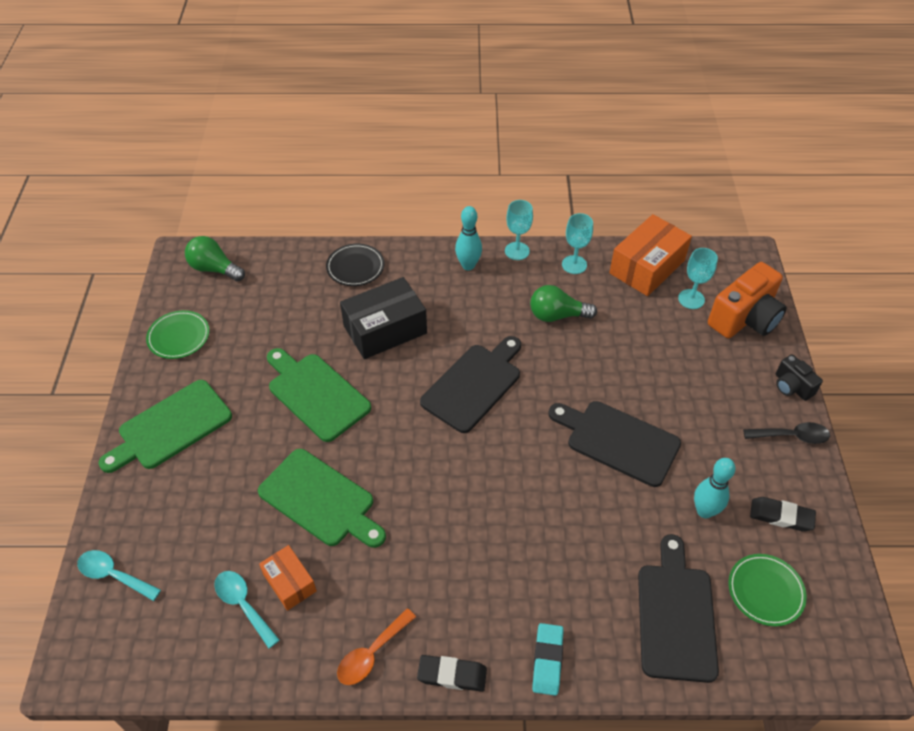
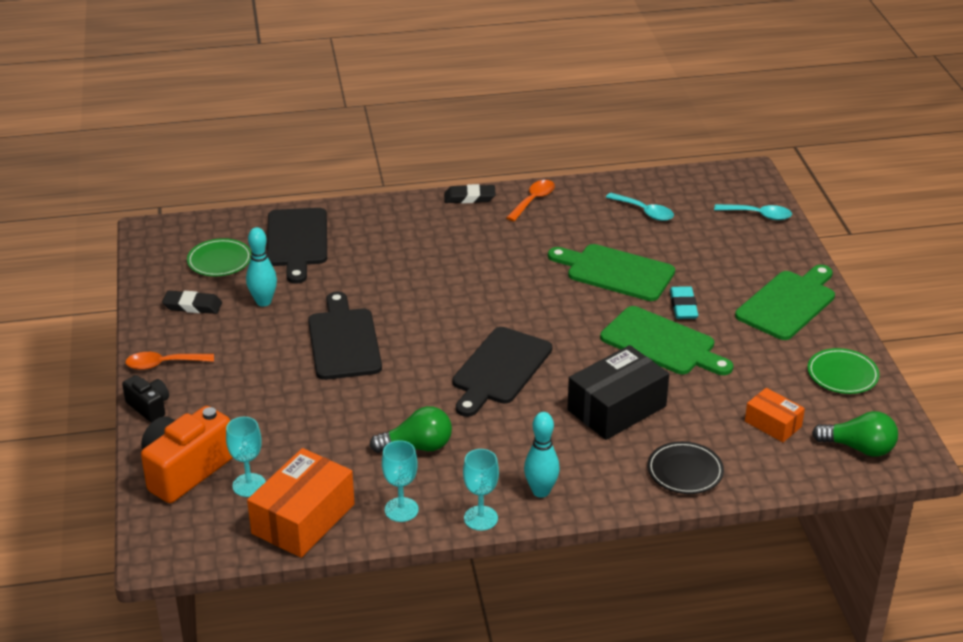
camera: 170 degrees right, 15 degrees down
(289, 582) = (615, 226): orange box -> orange box (773, 424)
(547, 660) = (399, 210): turquoise eraser -> turquoise eraser (683, 306)
(618, 441) = (343, 341): black cutting board -> black cutting board turned 120 degrees counterclockwise
(791, 436) = (164, 364): black spoon -> orange spoon

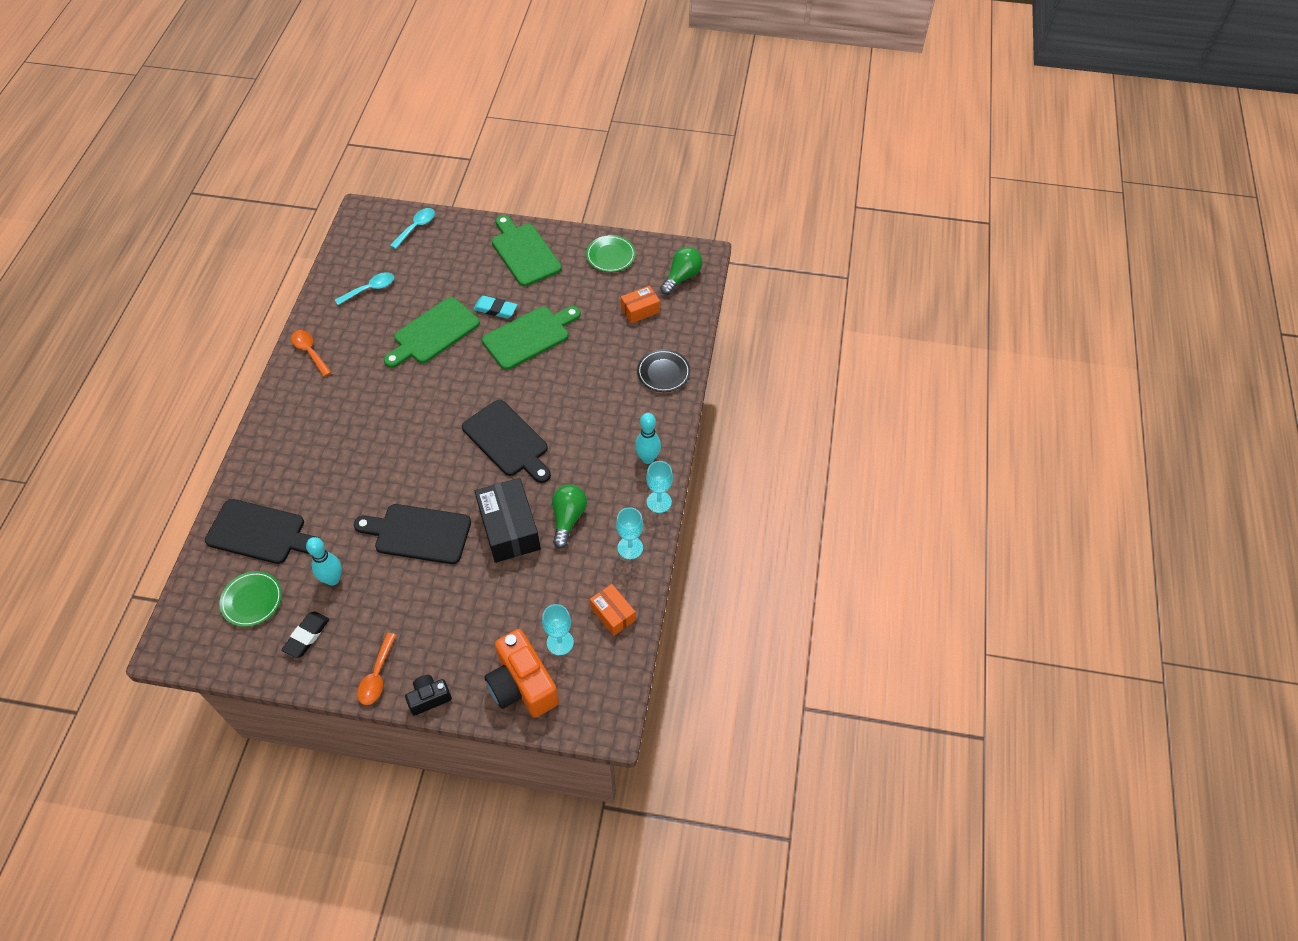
camera: 70 degrees left, 20 degrees up
(303, 519) = (613, 614): orange box -> orange box, size x0.56
(469, 197) = (277, 392): black eraser -> none
(616, 408) = (584, 387): black box -> black box (509, 528)

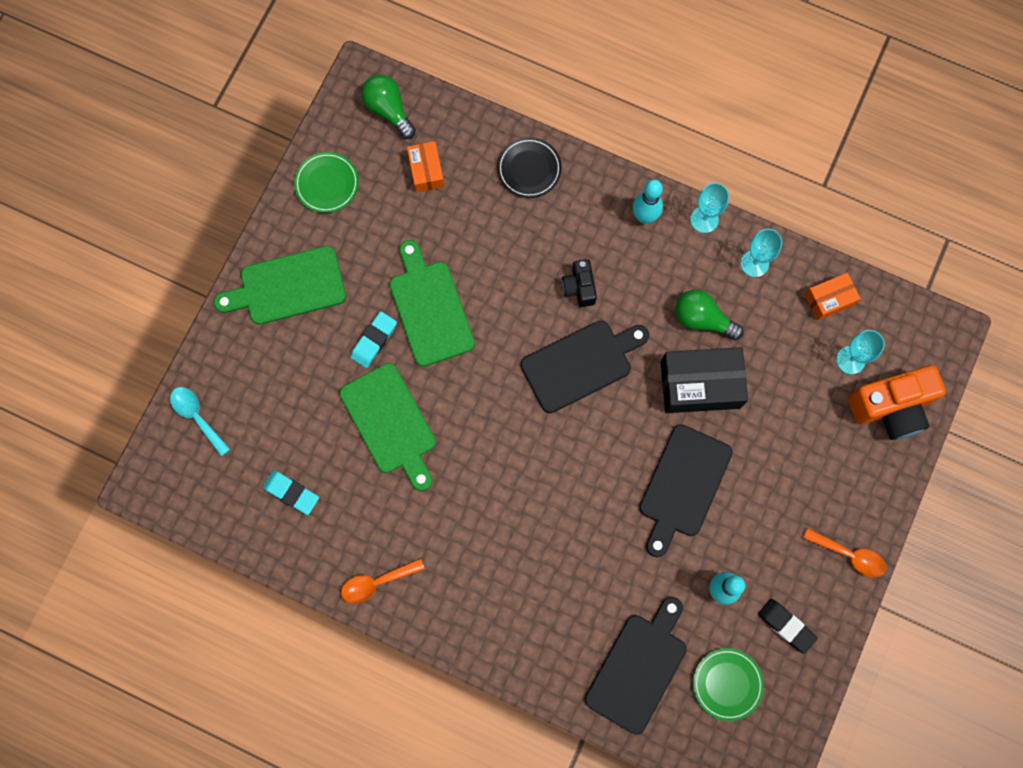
camera: 75 degrees left, 20 degrees up
(370, 289) = (291, 493): turquoise spoon -> turquoise eraser
(429, 698) = (886, 504): black camera -> black camera (579, 287)

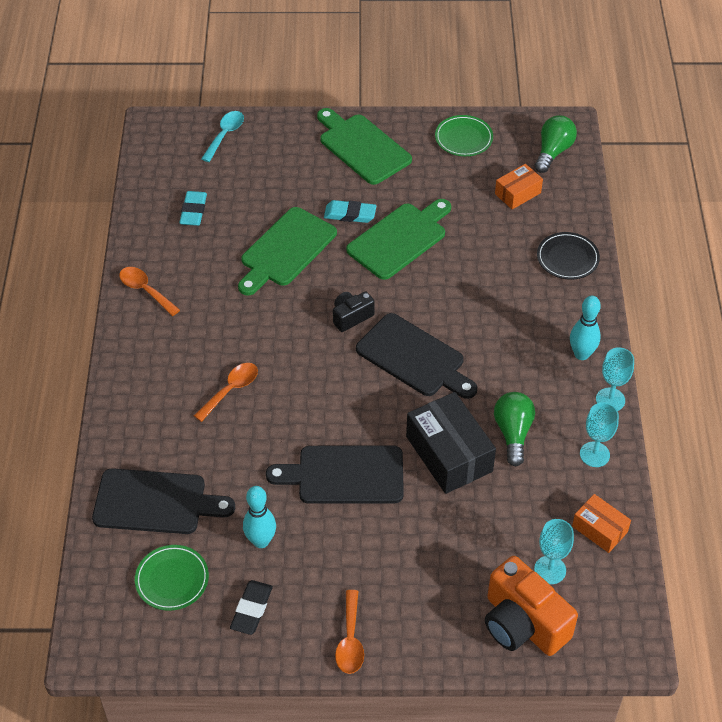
camera: 65 degrees right, 25 degrees down
(541, 548) = (231, 390): none -> orange spoon
(579, 287) = (484, 331): black camera -> black camera (351, 317)

